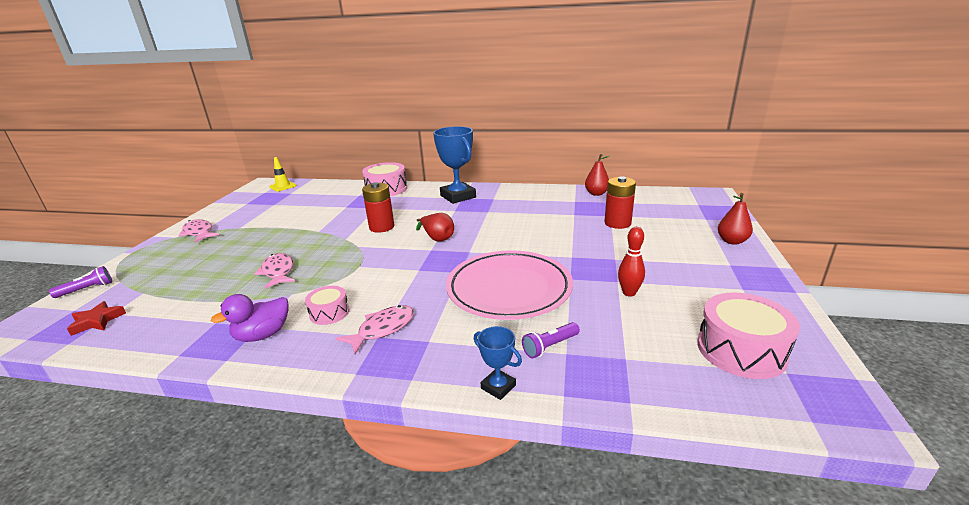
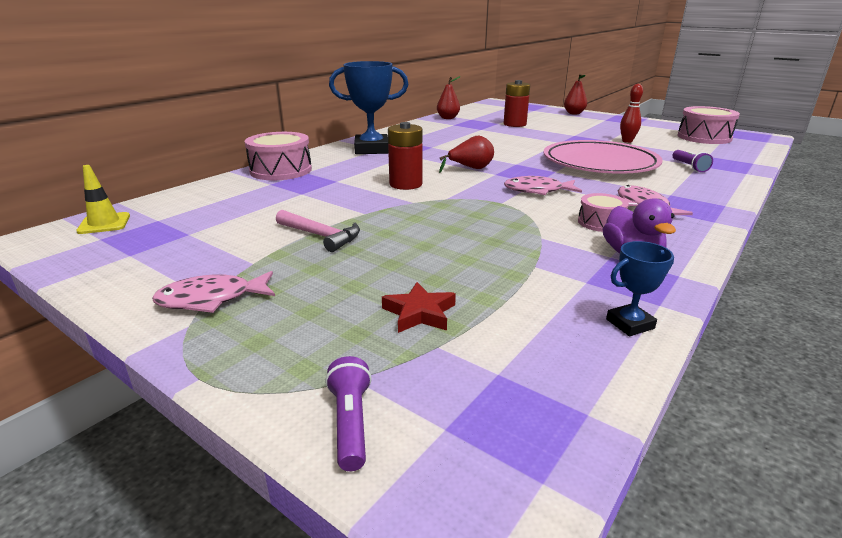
camera: 65 degrees left, 0 degrees up
(97, 321) = (519, 388): red star -> red star (419, 313)
(277, 231) = (321, 236): none -> pink hammer
(278, 272) = (471, 241): pink fish -> pink fish (537, 191)
(498, 387) = (736, 185): blue trophy -> blue trophy (630, 324)

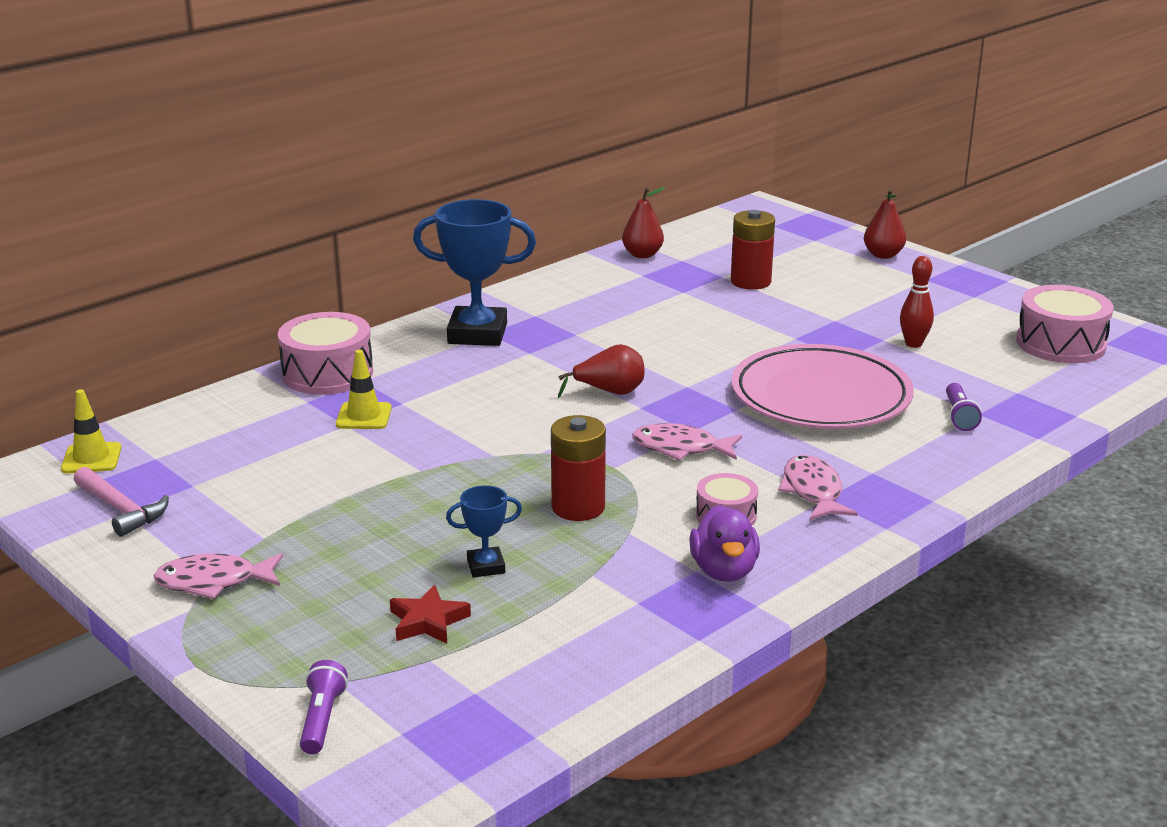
camera: 10 degrees right, 0 degrees up
(312, 188) = (364, 416): none -> yellow traffic cone
(321, 236) = (352, 504): pink hammer -> pink hammer (121, 509)
(405, 184) = (497, 418): red battery -> red battery (578, 507)
(630, 324) = (645, 658): blue trophy -> blue trophy (486, 566)

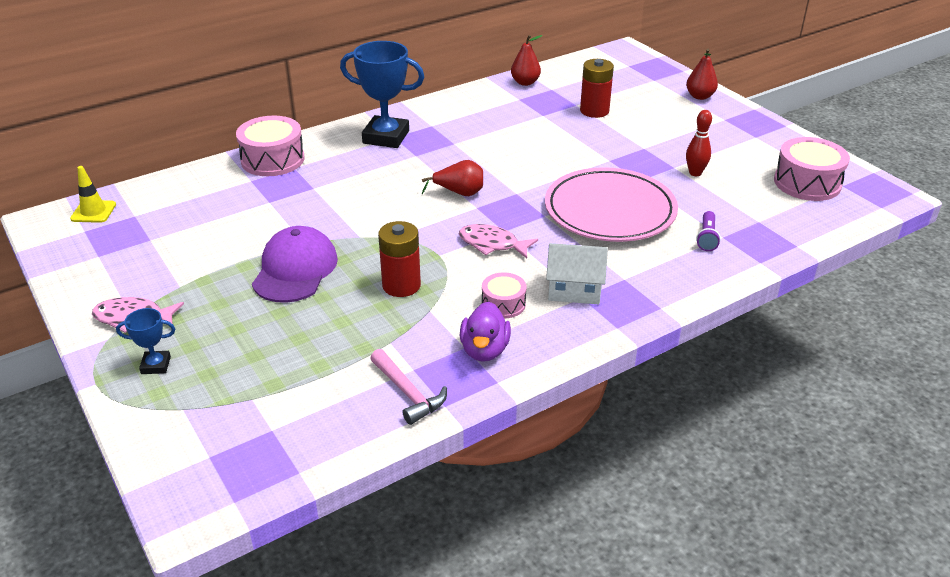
camera: 10 degrees right, 10 degrees up
(121, 509) = (96, 254): pink hammer -> pink hammer (408, 393)
(322, 719) = (160, 438): purple flashlight -> none
(364, 416) = (283, 196): yellow traffic cone -> none
(421, 502) = (295, 269): none -> purple cap
(428, 621) = (262, 367): red star -> none
(486, 566) = (319, 327): blue trophy -> blue trophy (156, 365)
(813, 491) = (574, 290): pink fish -> white house

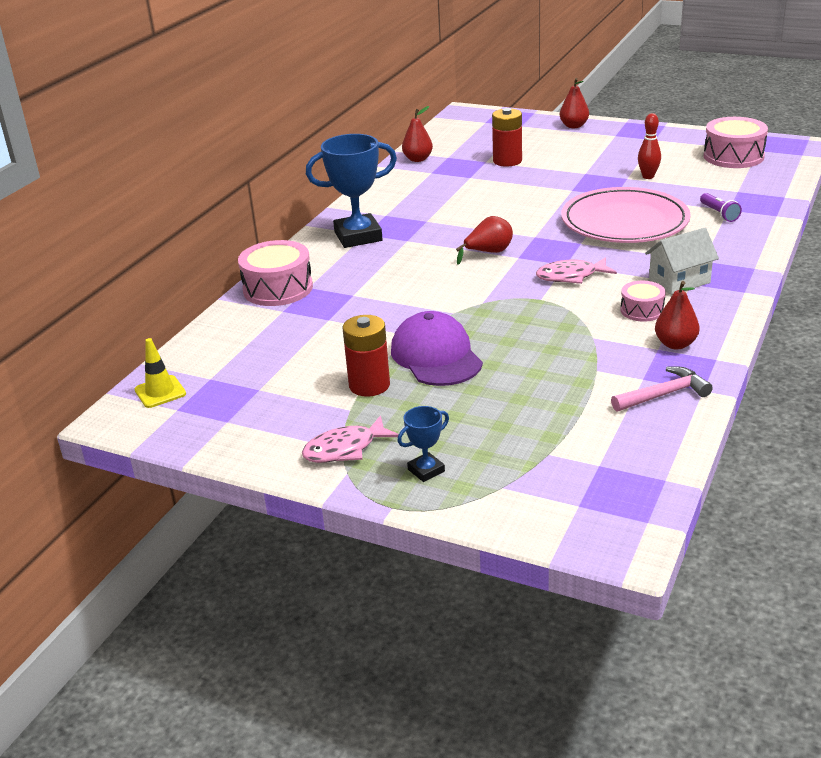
camera: 30 degrees left, 5 degrees down
(401, 285) = (544, 330): red battery -> red battery (369, 385)
(408, 393) = (664, 394): pink hammer -> pink hammer turned 45 degrees counterclockwise
(484, 350) = (675, 344): purple duck -> red pear

